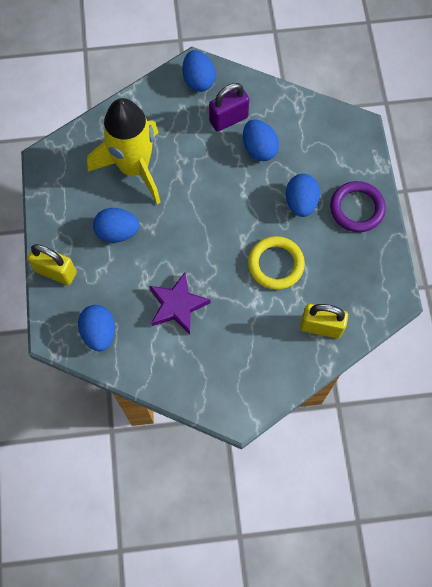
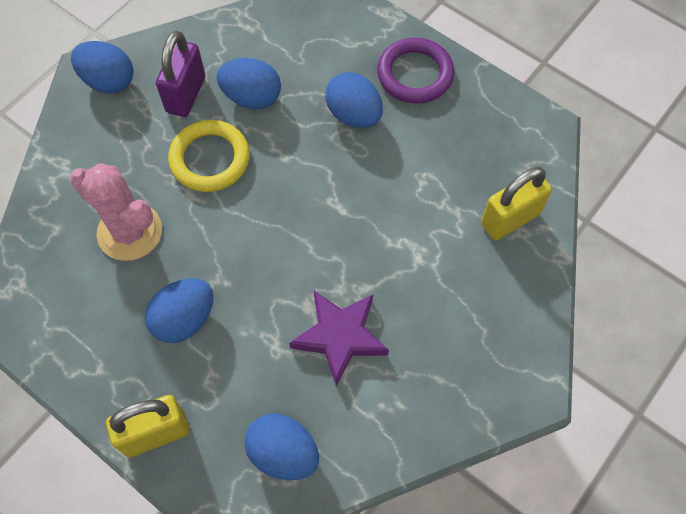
camera: 45 degrees left, 5 degrees down
(134, 168) = (130, 232): yellow rocket -> pink cactus
(275, 264) = (396, 198): yellow ring -> yellow ring (210, 159)

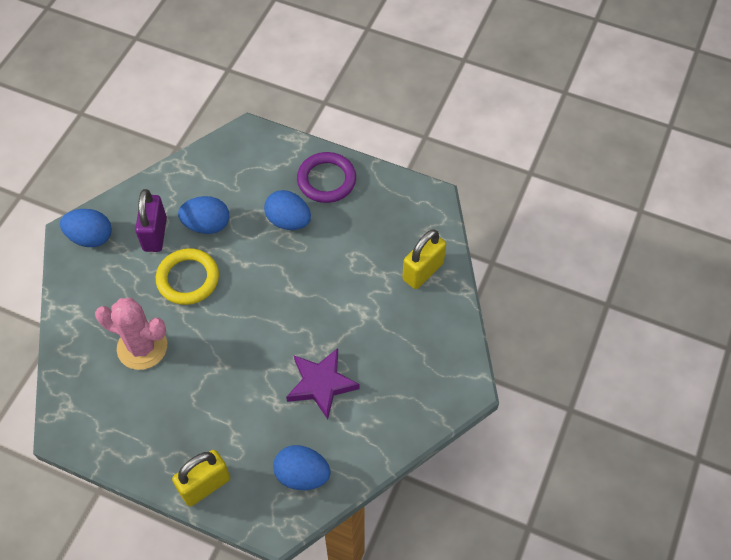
camera: 15 degrees left, 5 degrees down
(184, 319) = (203, 400): blue egg -> none

